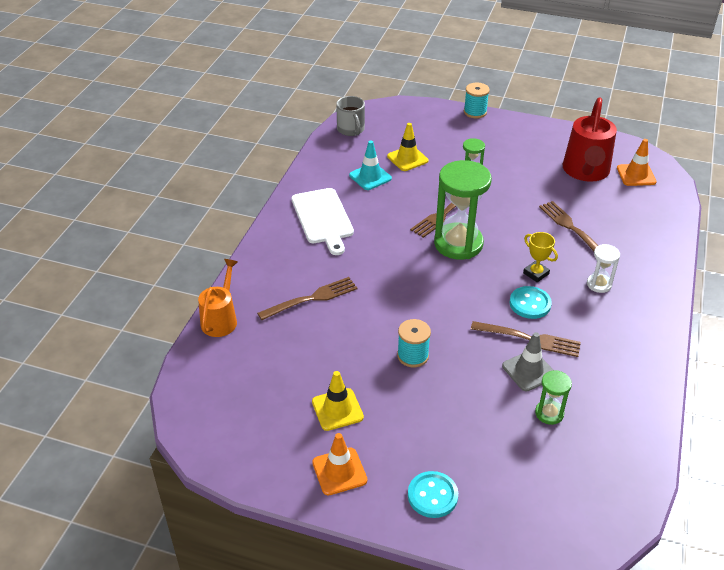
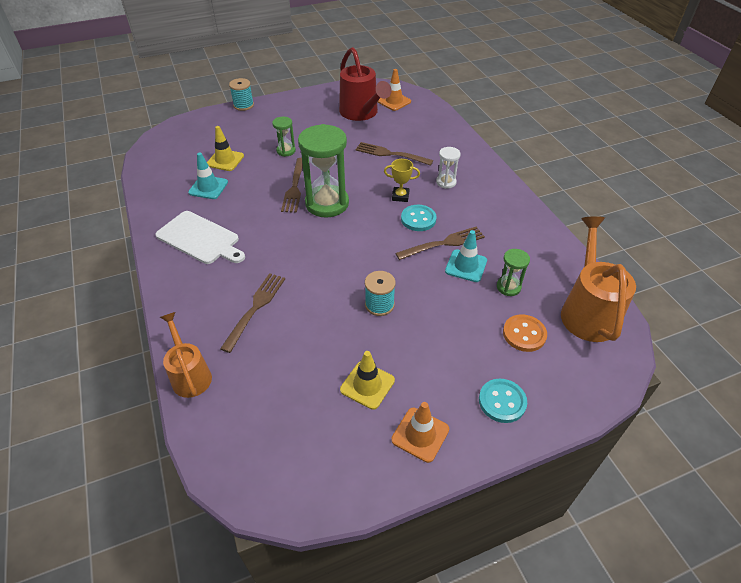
camera: 40 degrees left, 5 degrees up
(351, 130) = (155, 159): grey mug -> none
(516, 460) = (524, 334): none -> orange button
(529, 371) = (466, 266): grey traffic cone -> turquoise traffic cone
(605, 482) = (587, 310): none -> orange watering can

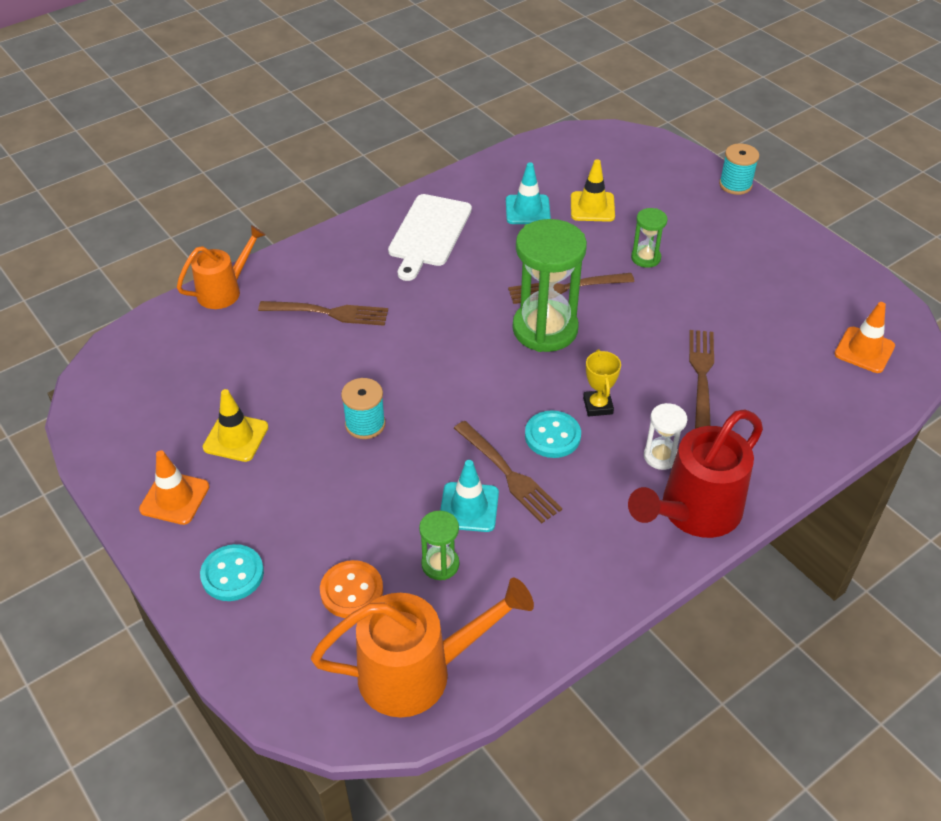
camera: 75 degrees right, 0 degrees up
(361, 113) = (798, 317): red watering can -> red watering can (693, 513)

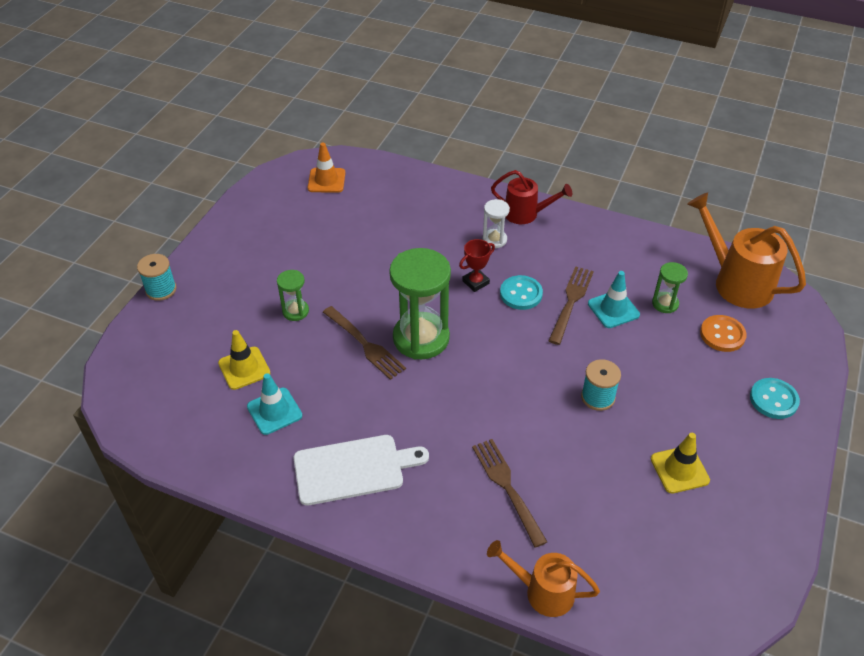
camera: 120 degrees left, 0 degrees up
(174, 498) = (760, 472): orange traffic cone -> none
(598, 406) = (475, 282): yellow trophy -> red trophy
(693, 513) = (526, 214): red watering can -> red watering can, size x0.63
(702, 375) = (407, 243): brown fork -> none

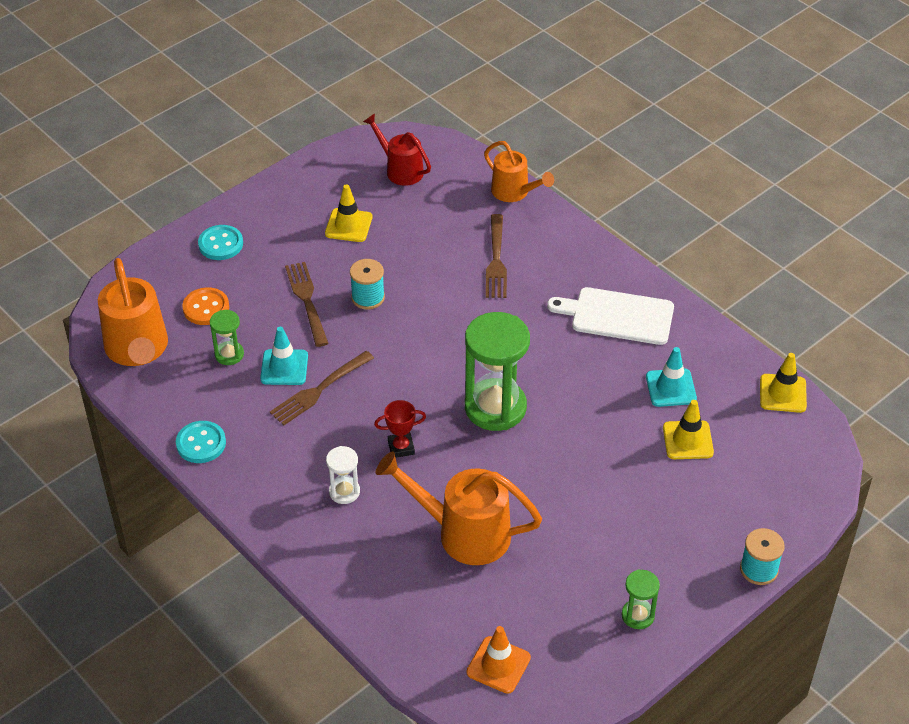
camera: 155 degrees left, 0 degrees up
(165, 444) = (783, 393): none -> yellow traffic cone
(295, 311) = (612, 484): green hourglass -> green hourglass (638, 615)
(364, 344) = (555, 422): brown fork -> brown fork (307, 301)
(393, 242) = (463, 533): none -> orange watering can
(521, 294) = (363, 417): turquoise button -> turquoise button (201, 443)
(526, 214) = (282, 512): red watering can -> red watering can (400, 169)

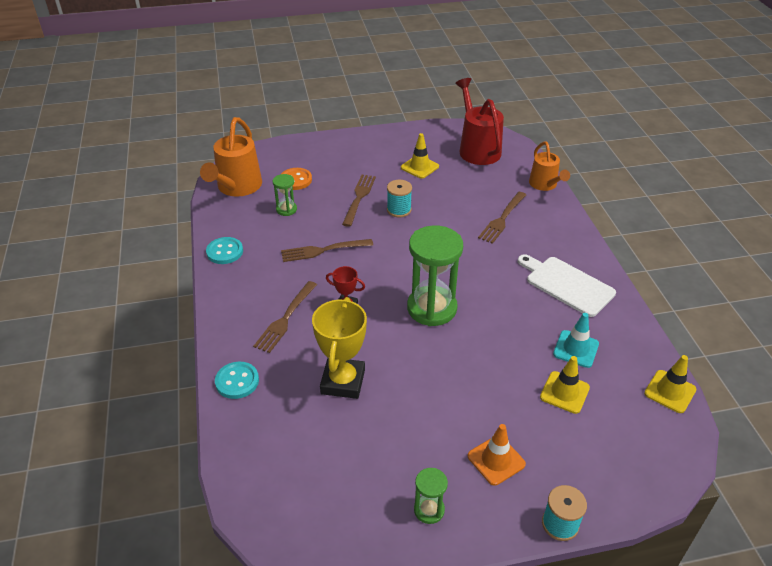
camera: 30 degrees right, 5 degrees down
(220, 244) = (334, 151): turquoise button -> turquoise button (237, 381)
(284, 367) = (313, 229): turquoise traffic cone -> none
(344, 492) = (286, 318): white hourglass -> brown fork
(400, 169) = (477, 148): red watering can -> red watering can, size x1.58
(463, 533) = (343, 381): orange watering can -> yellow trophy
(498, 665) = (291, 492): orange traffic cone -> orange traffic cone (496, 460)

